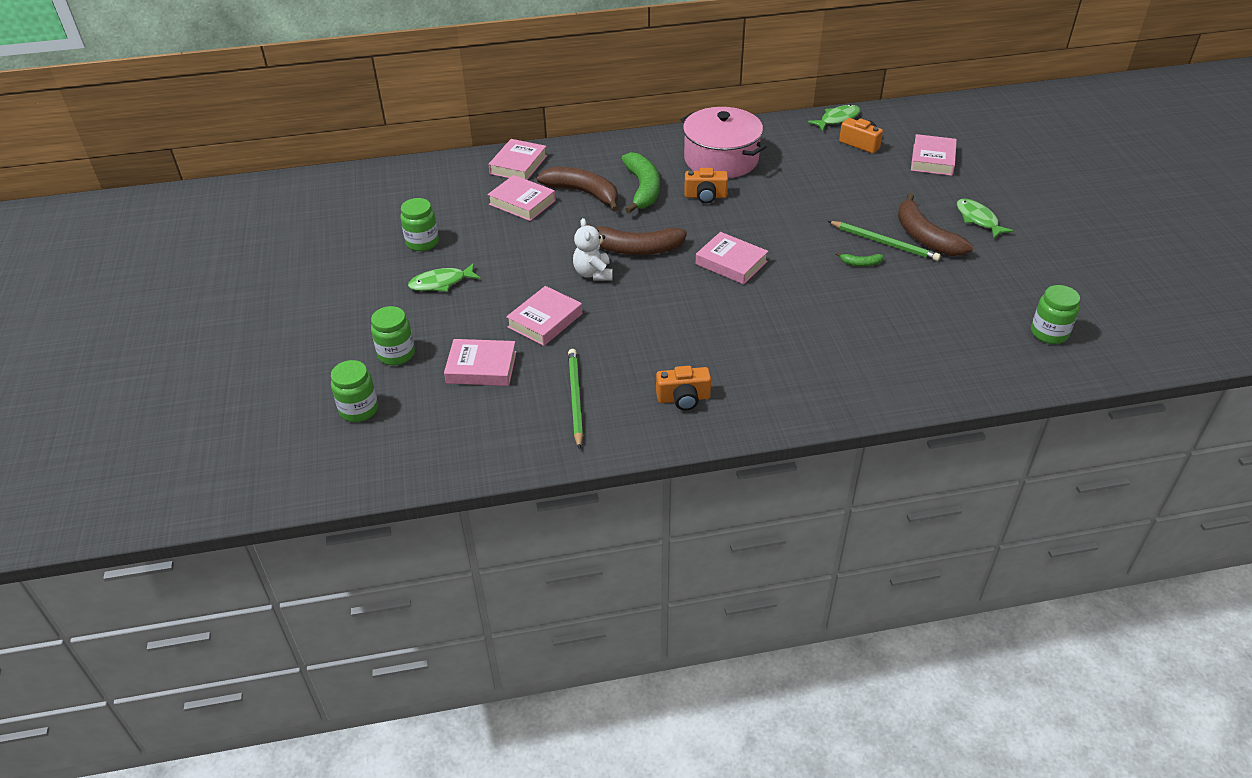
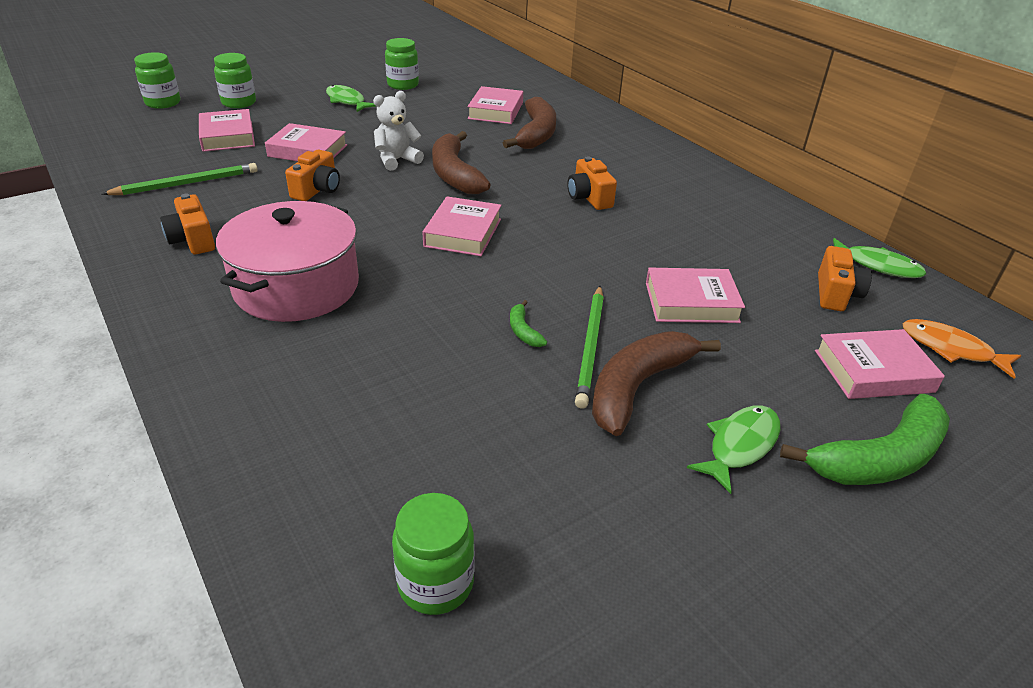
camera: 65 degrees right, 5 degrees down
(518, 165) = (558, 99): pink book -> pink book (691, 302)
(627, 324) = (317, 190): none -> orange camera
(642, 189) = (571, 161): green banana -> green banana (879, 458)
(721, 159) = (677, 196): pink pot -> pink pot (297, 286)
(922, 130) = (951, 349): none -> orange fish

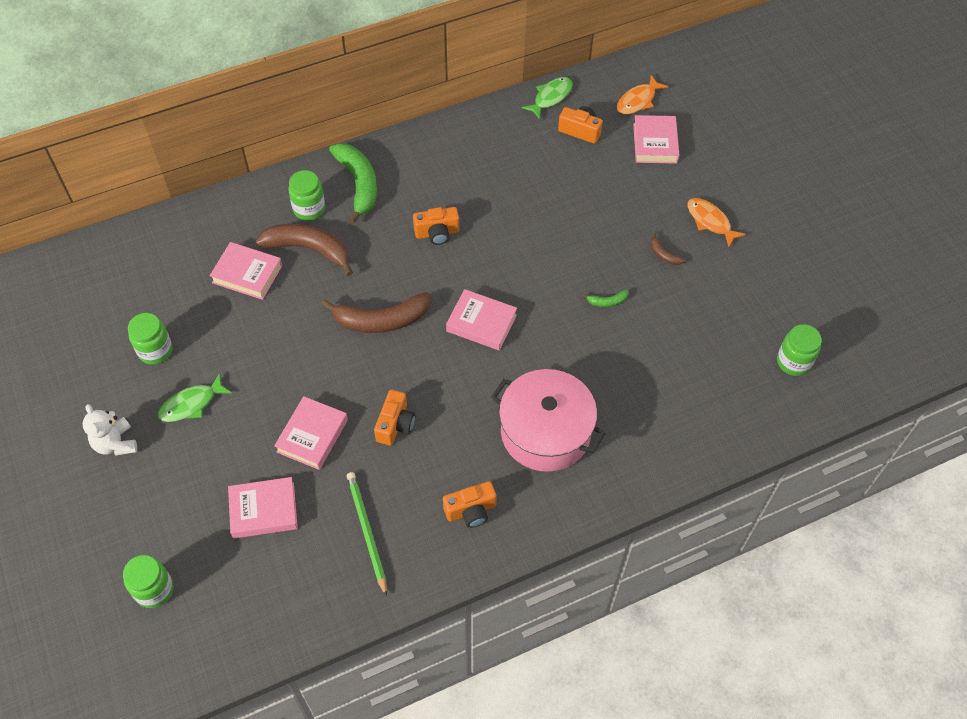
camera: 80 degrees left, 20 degrees up
(239, 103) = (172, 510): green jar -> green jar (309, 209)
(317, 190) = (395, 424): orange camera -> orange camera turned 75 degrees clockwise
(397, 160) = (346, 363): white teddy bear -> white teddy bear (115, 443)
(590, 346) = (625, 269): green pencil -> none
(638, 387) = (663, 254): brown banana -> brown banana, size x0.44
(691, 302) = (583, 207): pink book -> none
(740, 446) = (710, 221): green fish -> orange fish
(879, 458) = (720, 168): green banana -> green banana (358, 184)

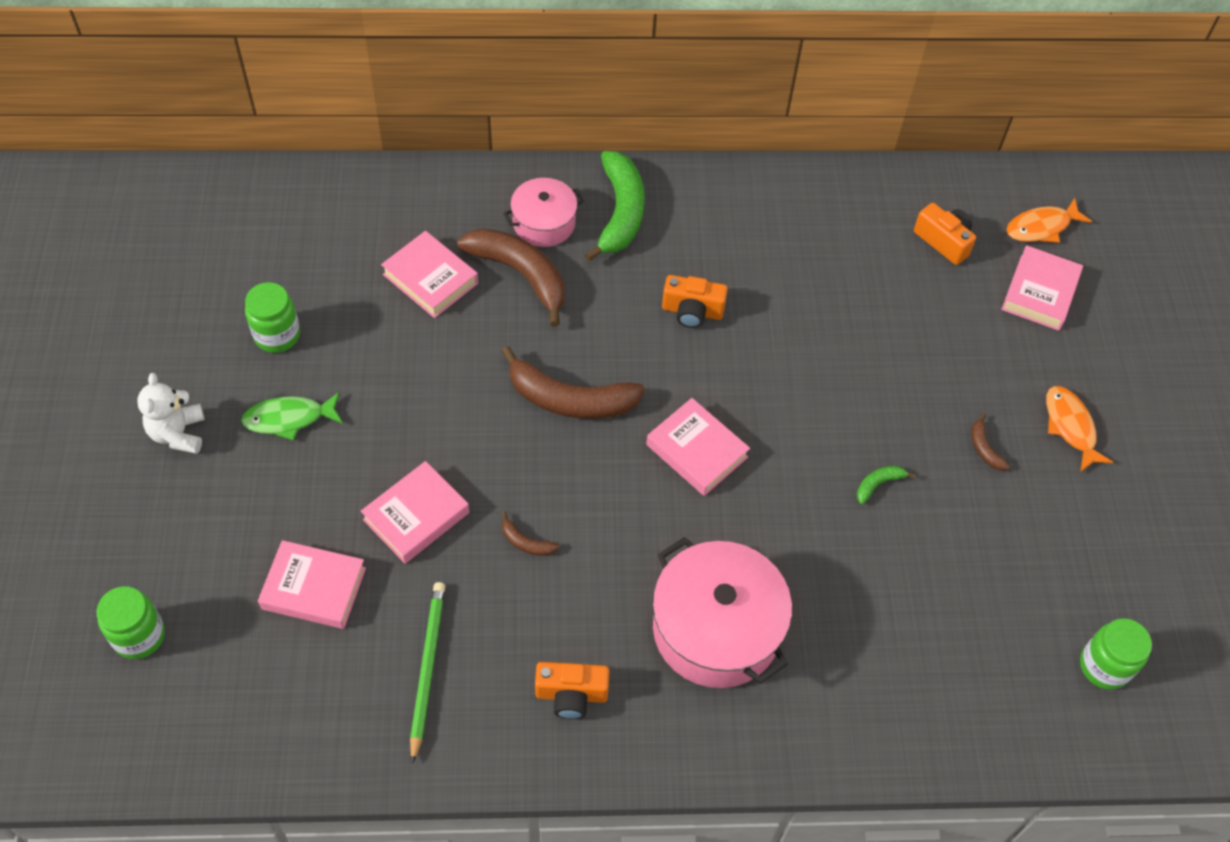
camera: 20 degrees right, 0 degrees up
(309, 209) = (544, 223): green jar -> pink pot
(395, 424) = (526, 542): orange camera -> brown banana
(551, 97) = (923, 183): green fish -> none
(607, 301) = (878, 484): green banana -> green banana turned 135 degrees clockwise

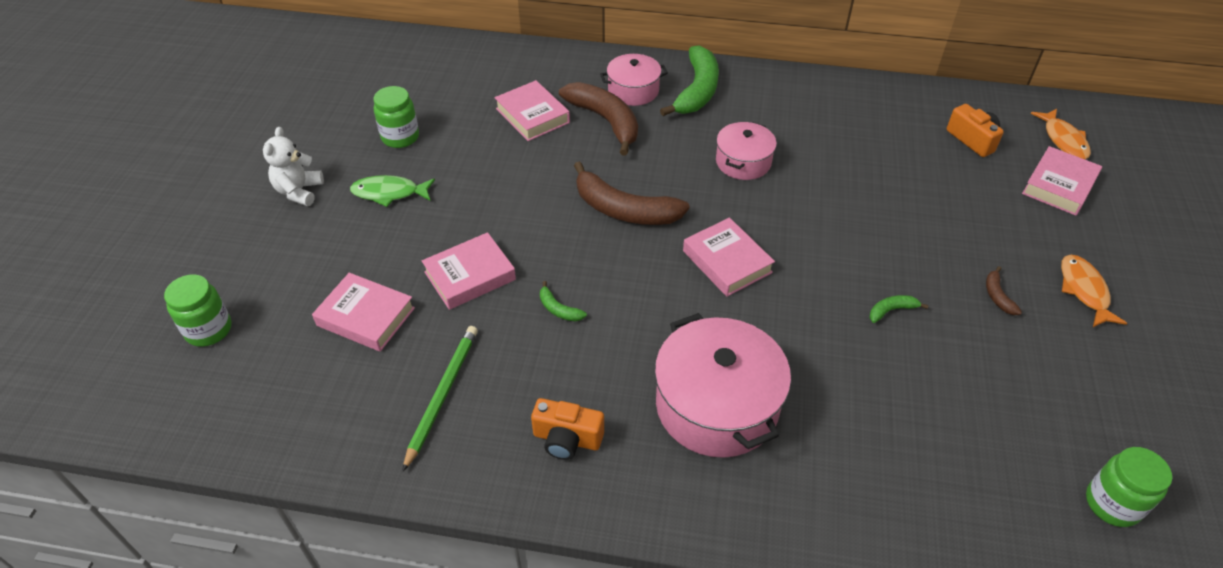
camera: 15 degrees right, 10 degrees down
(526, 542) = (559, 309): brown banana -> green banana
(692, 311) = (743, 162): orange camera -> pink pot
(1041, 227) = (1063, 140): orange fish -> orange fish turned 90 degrees counterclockwise

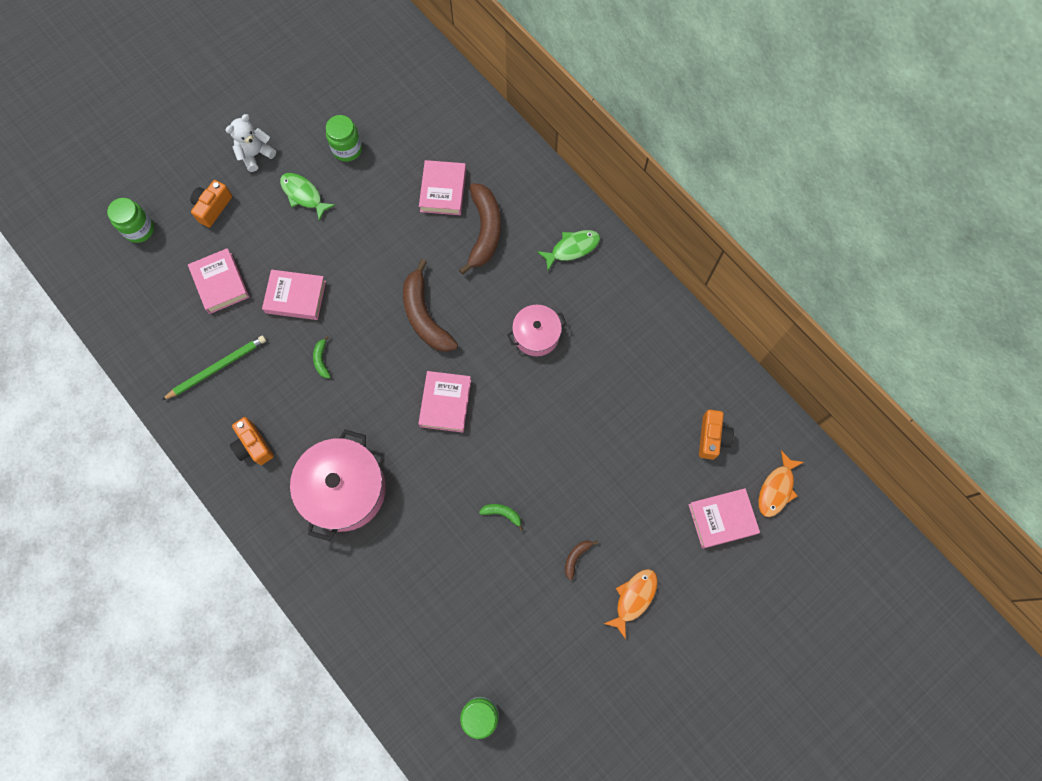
camera: 40 degrees right, 25 degrees up
(289, 259) = (213, 207): none -> orange camera
(633, 90) = (529, 216): pink pot -> none
(697, 90) = (572, 248): green banana -> green fish

